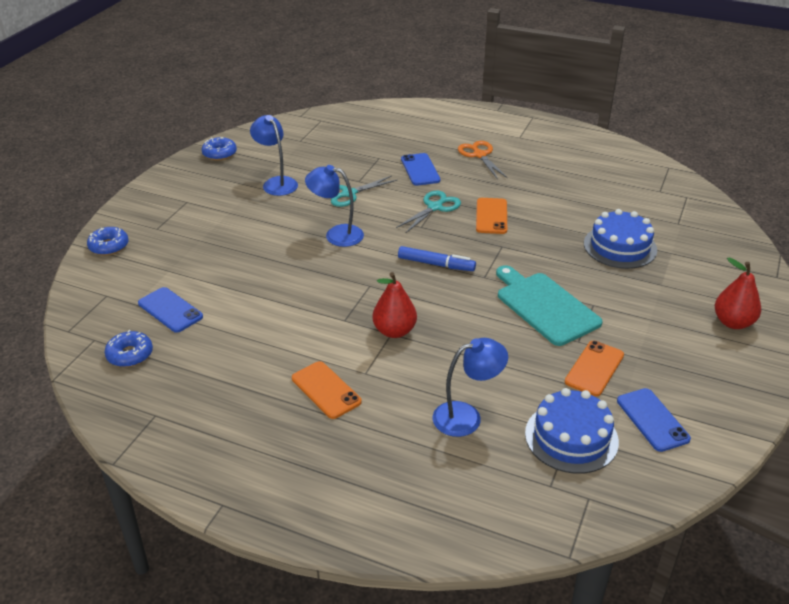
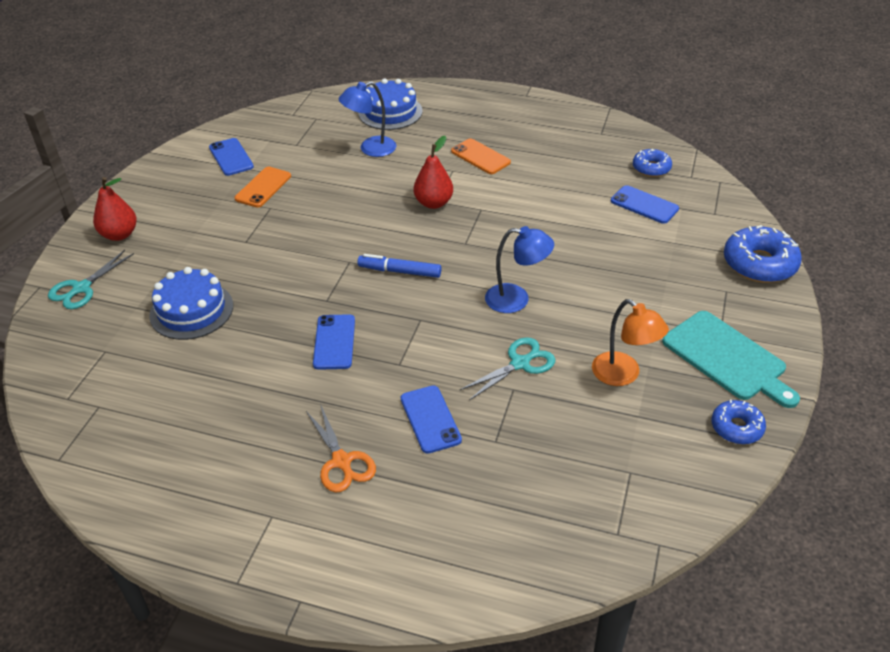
camera: 175 degrees right, 5 degrees up
(109, 246) = (759, 264): blue donut -> blue donut, size x1.69
(276, 183) = (623, 375): blue lamp -> orange lamp
(435, 207) = (405, 350): turquoise scissors -> turquoise scissors (81, 288)
(491, 216) = (334, 342): orange phone -> blue phone
(545, 306) = (293, 236): turquoise cutting board -> turquoise cutting board (727, 358)
(571, 437) = (295, 143): blue cake -> blue cake (390, 112)

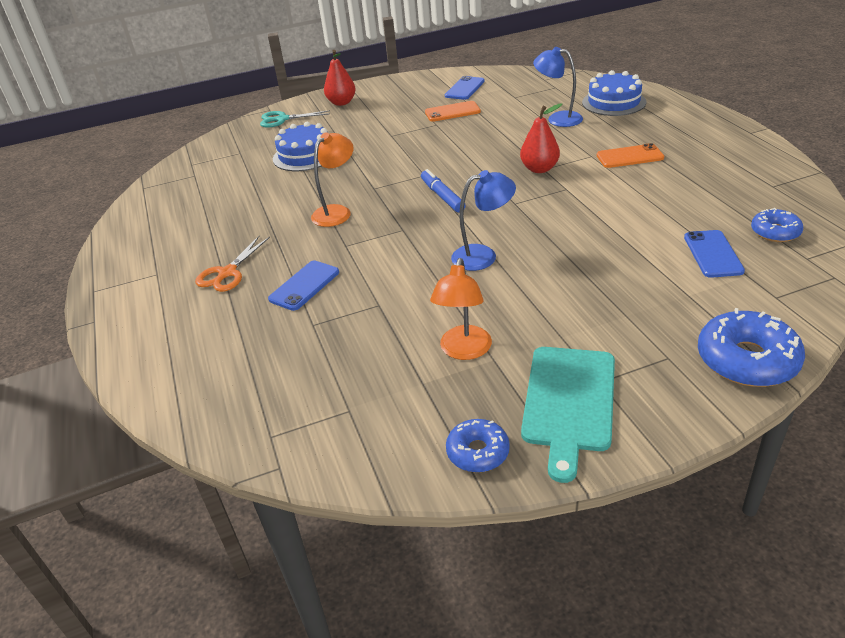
camera: 55 degrees right, 5 degrees down
(334, 342) = (337, 212): blue phone -> orange lamp
(480, 157) = (629, 157): orange phone -> orange phone turned 75 degrees clockwise
(516, 299) = (483, 256): blue lamp -> blue lamp turned 75 degrees counterclockwise
(520, 363) = (411, 294): turquoise scissors -> none

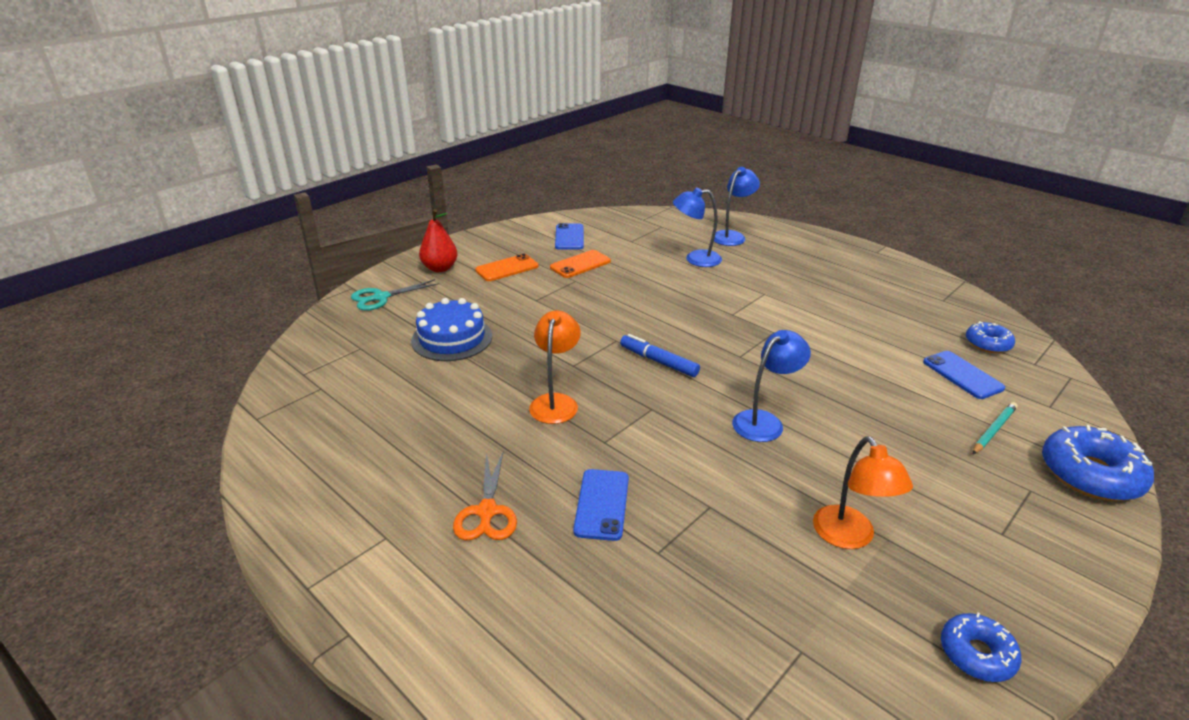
camera: 30 degrees left, 5 degrees down
(539, 169) = (728, 315): red pear -> none
(569, 402) = (999, 565): turquoise cutting board -> none
(613, 102) = (732, 236): blue cake -> blue lamp
(629, 157) = (799, 289): orange phone -> orange phone (507, 268)
(689, 304) = (993, 430): none -> turquoise pencil

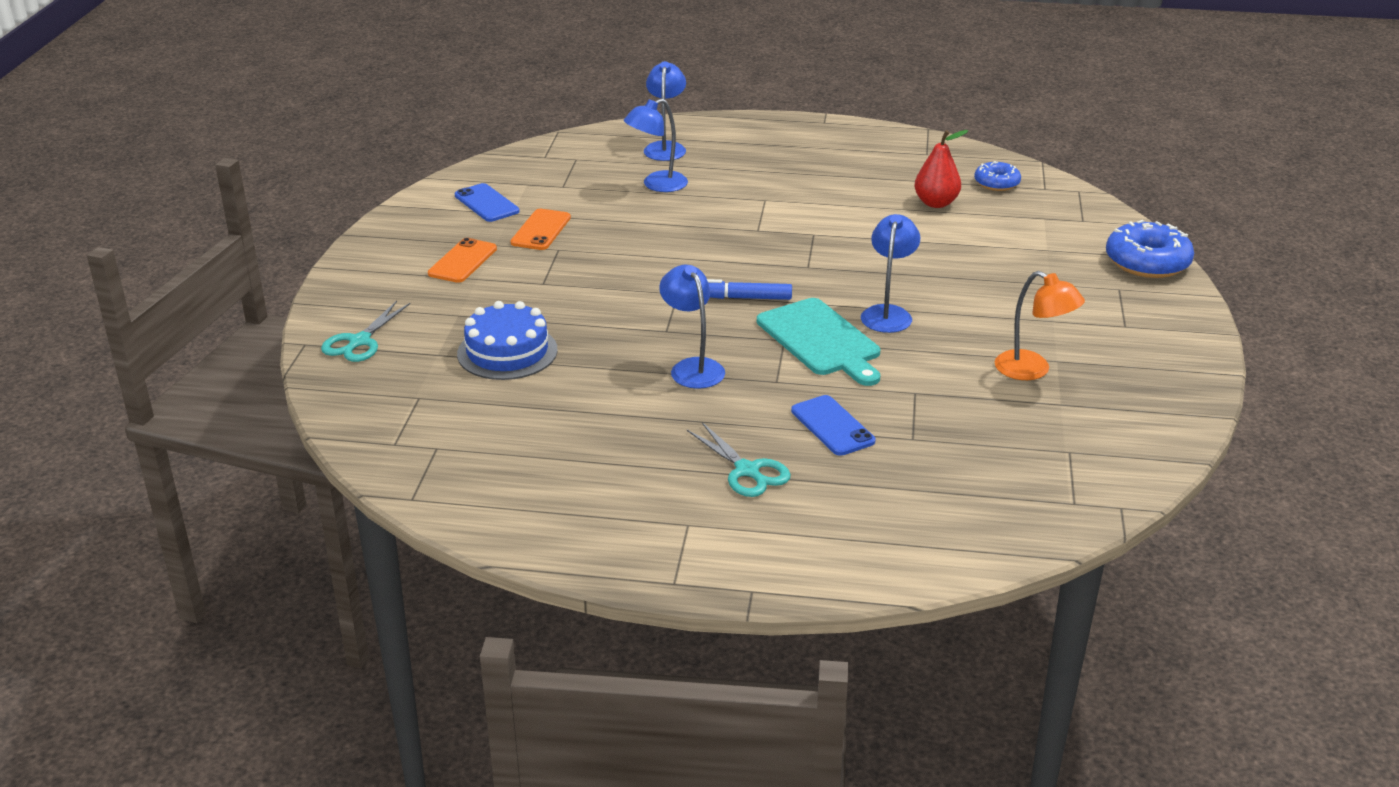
camera: 35 degrees left, 0 degrees up
(440, 268) = (382, 287): red pear -> red pear (936, 203)
(487, 512) = (747, 471): orange scissors -> turquoise scissors
(556, 402) = (692, 367): orange lamp -> blue lamp
(680, 421) = (820, 340): none -> turquoise cutting board
(962, 375) = (1001, 217): blue phone -> none
(976, 654) = (1169, 405): blue donut -> none
(993, 430) = (1060, 254): turquoise pencil -> none

